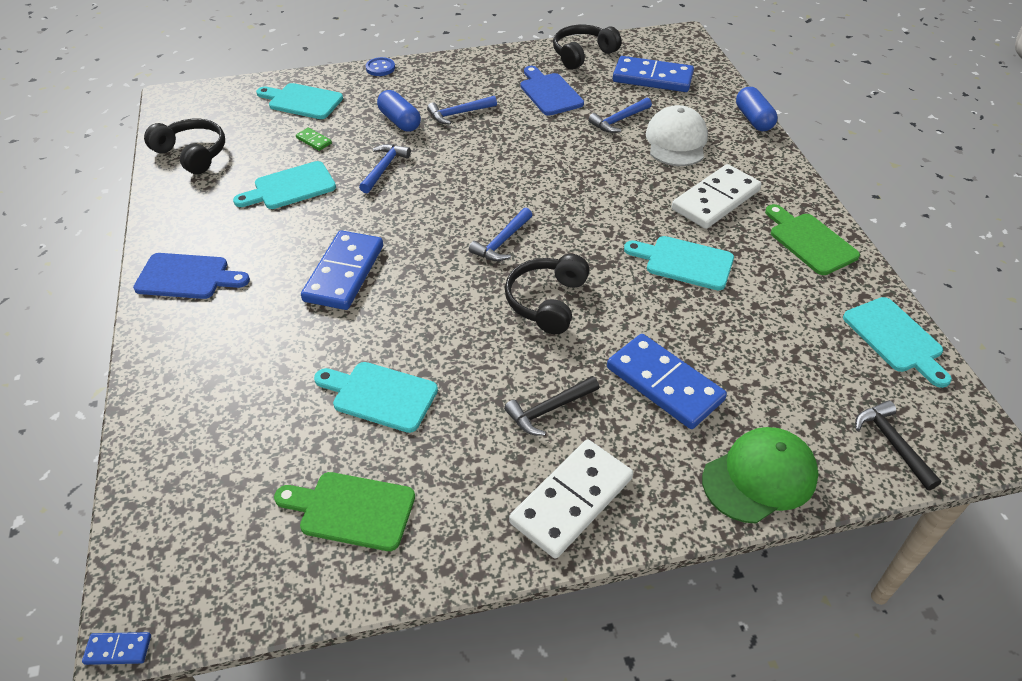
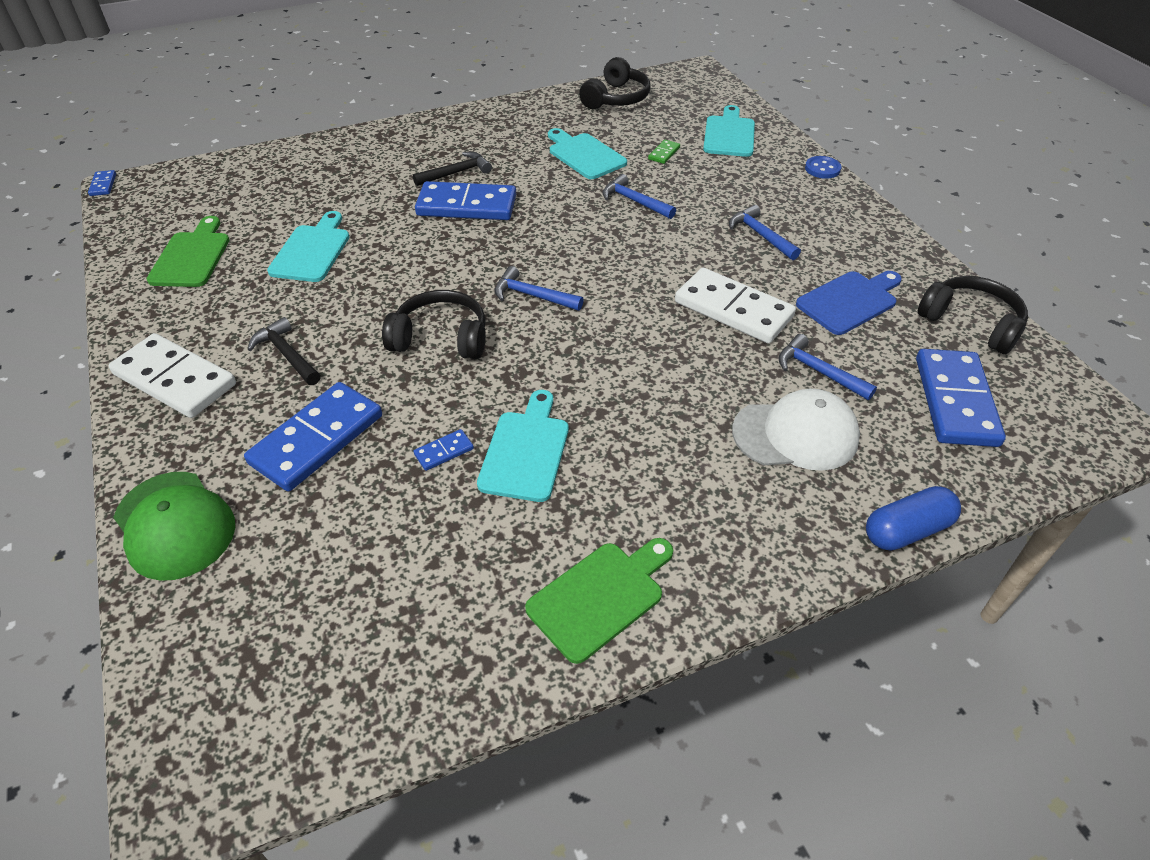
camera: 80 degrees right, 0 degrees up
(187, 277) = (451, 132): blue cutting board -> none
(384, 168) = (634, 201): blue hammer -> blue hammer turned 150 degrees counterclockwise
(400, 121) = (724, 198): blue capsule -> none
(682, 306) = (444, 451): none -> blue domino
(716, 200) = (668, 482): white domino -> white domino (733, 310)
(892, 443) = (202, 670): black hammer -> black hammer (456, 173)
(895, 338) = (396, 698): turquoise cutting board -> none

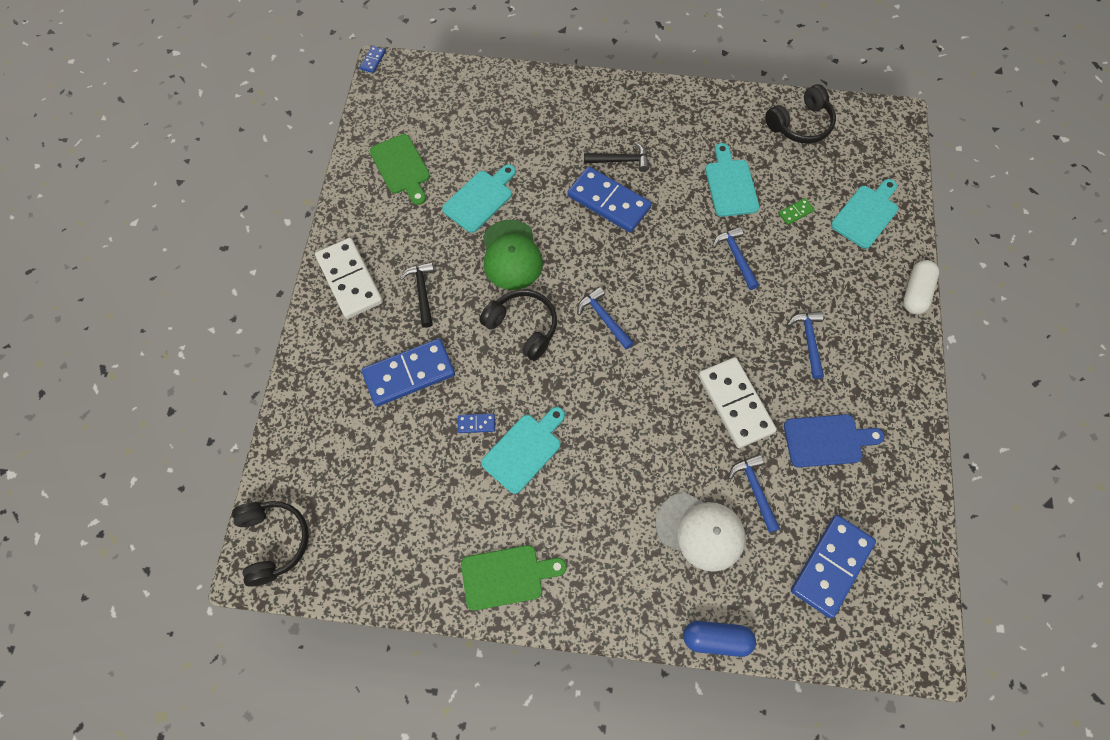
camera: 30 degrees right, 20 degrees up
(174, 525) = (308, 396): green cap -> green cap (511, 255)
(191, 257) = (401, 167): green cutting board -> green cutting board turned 120 degrees clockwise
(822, 169) = (915, 292): blue button -> white capsule
(971, 323) = (903, 508): black headphones -> black headphones (274, 541)

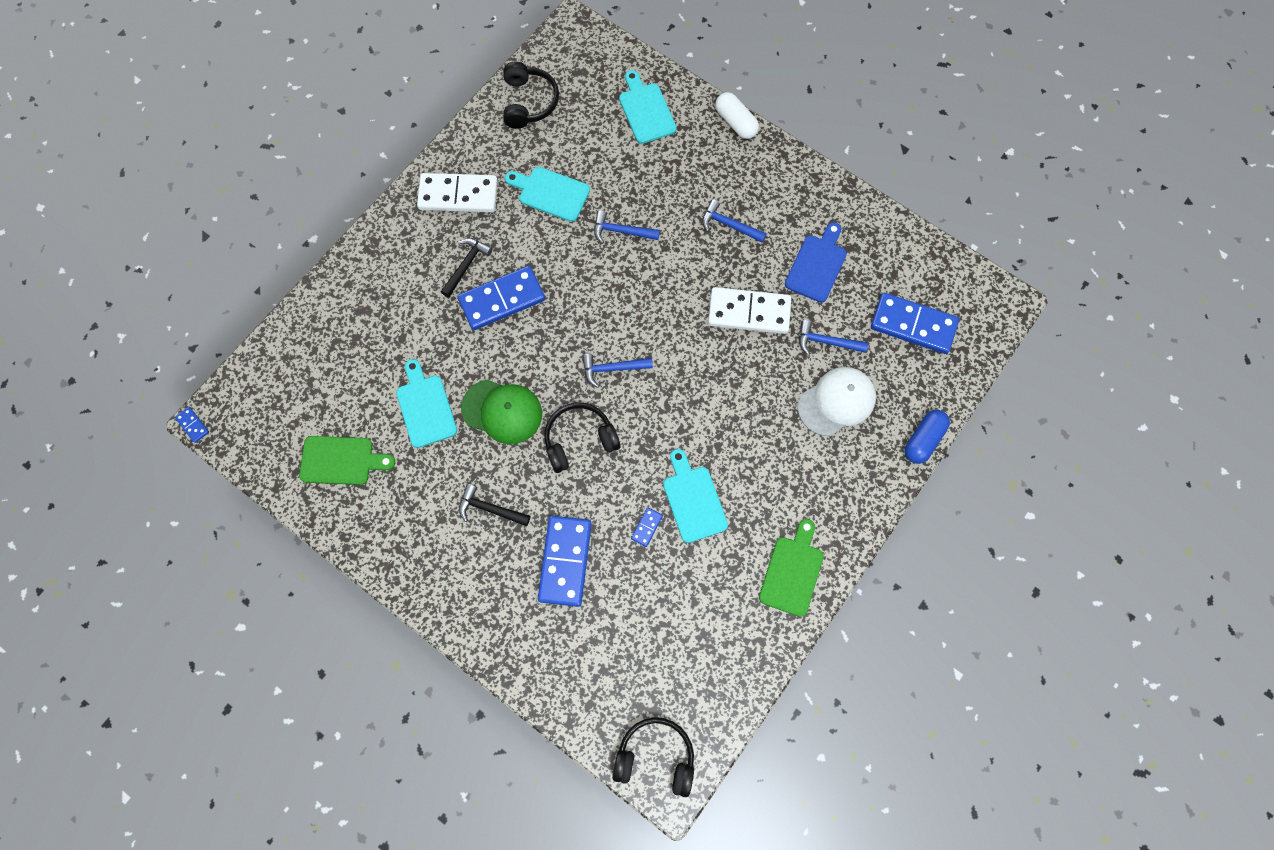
camera: 60 degrees left, 5 degrees up
(350, 280) = (435, 568): white domino -> white domino (458, 195)
(795, 212) = (610, 160): green domino -> none
(831, 566) = (913, 325): blue domino -> blue domino turned 45 degrees counterclockwise

